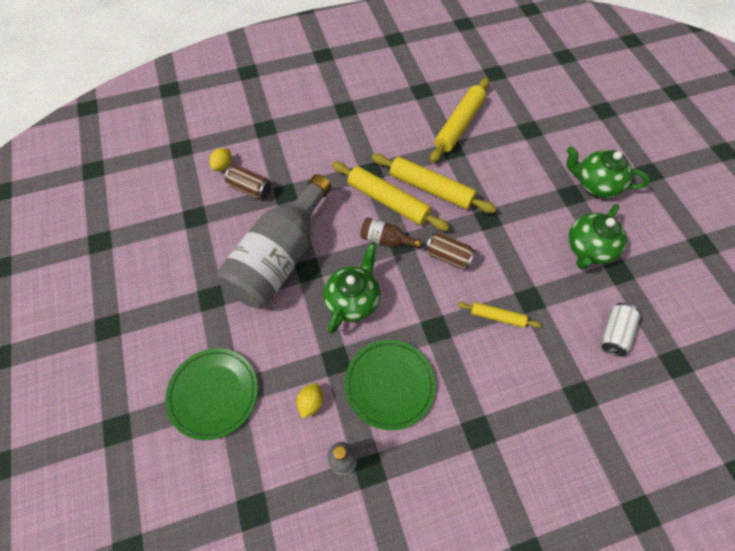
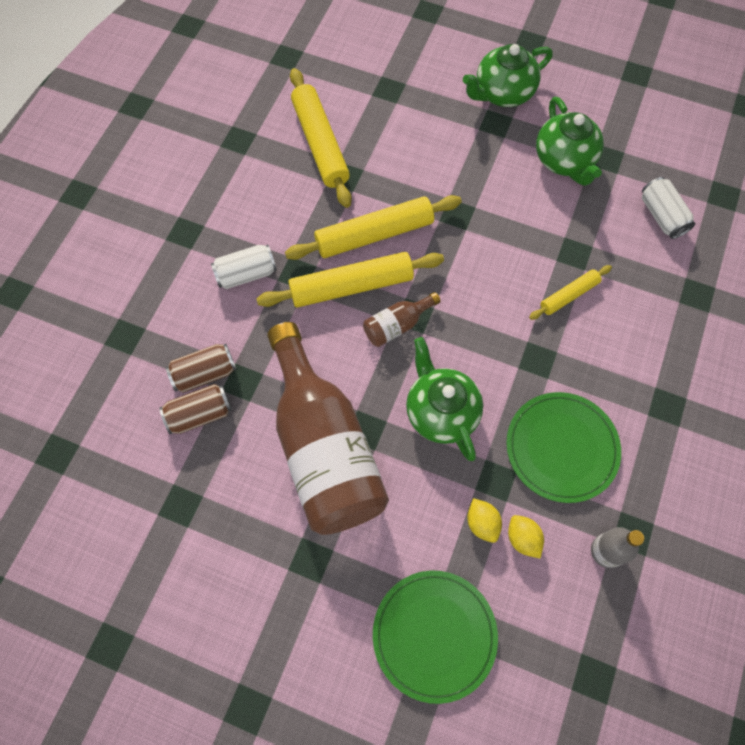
camera: 50 degrees left, 5 degrees up
(223, 165) = (134, 422): yellow lemon -> yellow lemon (482, 523)
(280, 257) = (324, 448): grey bottle -> brown bottle
(347, 150) = (246, 274): none -> white can
(448, 256) = (468, 284): brown can -> brown can (204, 373)

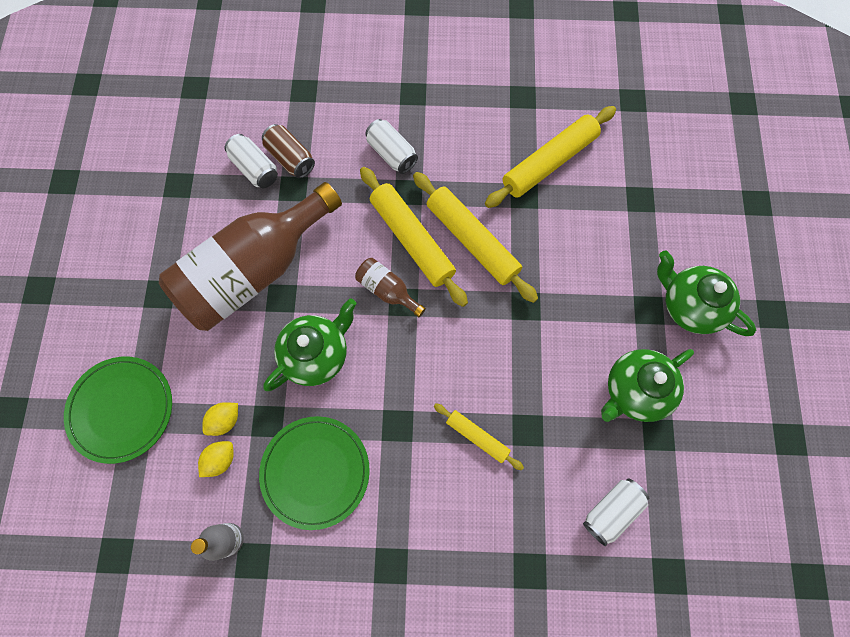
camera: 70 degrees right, 5 degrees up
(200, 414) = (255, 169): brown can -> white can

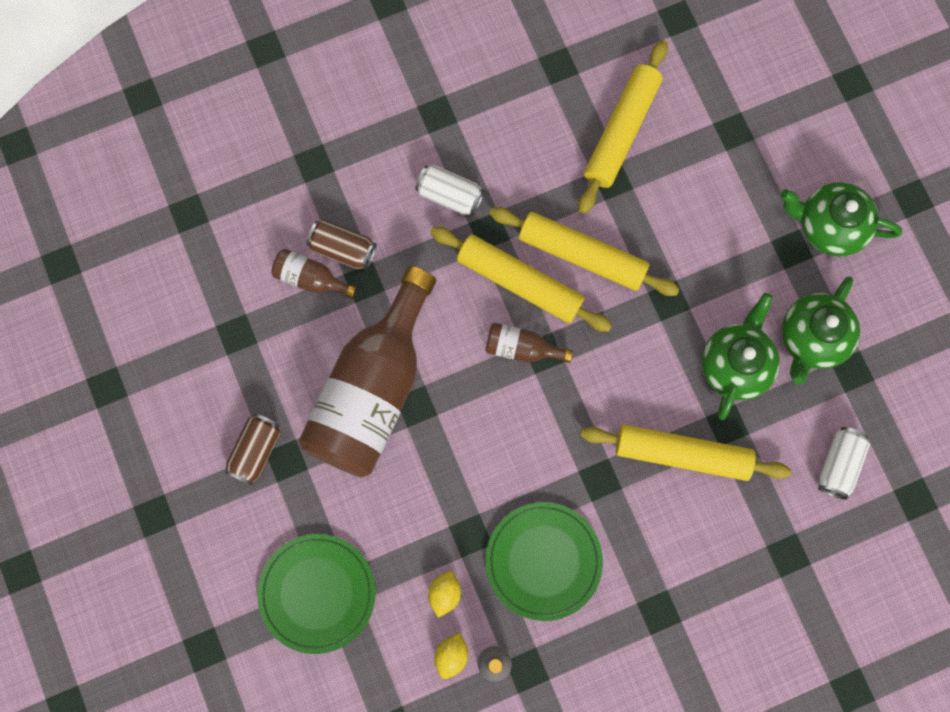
camera: 25 degrees left, 5 degrees up
(141, 276) = (256, 451): none -> brown can
(225, 420) = (428, 554): yellow lemon -> yellow lemon (451, 655)
(255, 169) = (310, 278): white can -> brown bottle
(316, 354) = (484, 447): green teapot -> green teapot (735, 364)
(477, 437) = (682, 454): yellow rolling pin -> yellow rolling pin, size x1.84

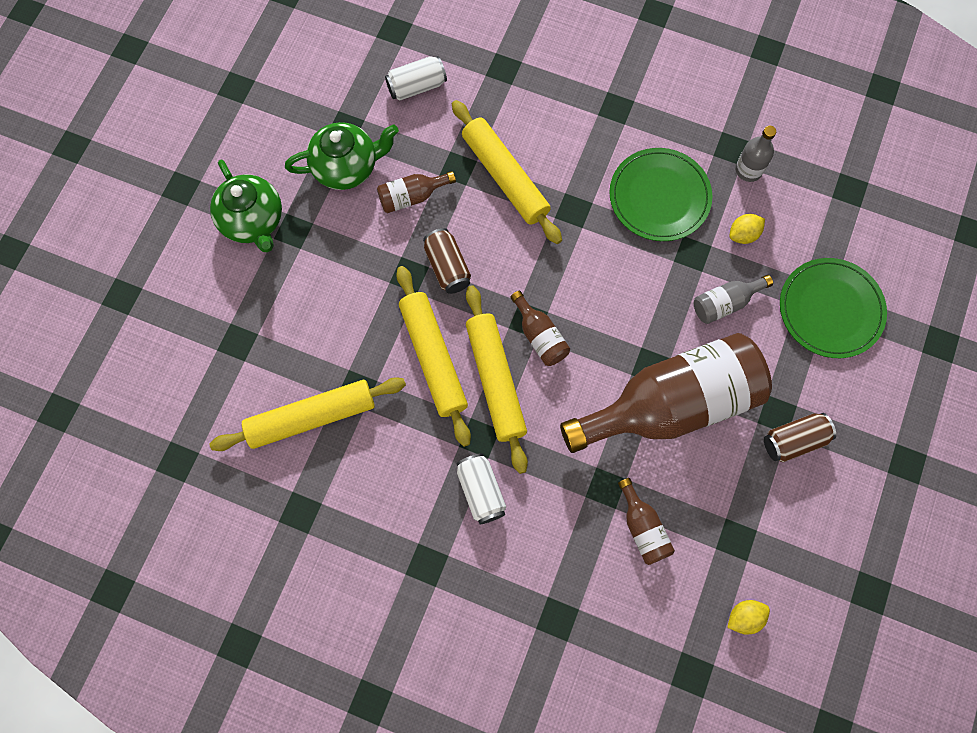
camera: 135 degrees left, 5 degrees down
(343, 249) = (598, 527): brown can -> brown can (447, 267)
(405, 516) = (725, 303): none -> grey bottle
(451, 655) = (773, 196): yellow lemon -> yellow lemon (744, 617)
(735, 364) = (412, 197): green teapot -> brown bottle

